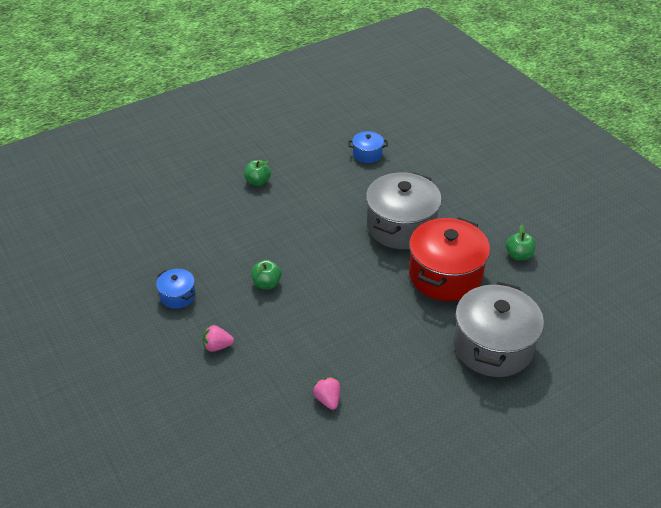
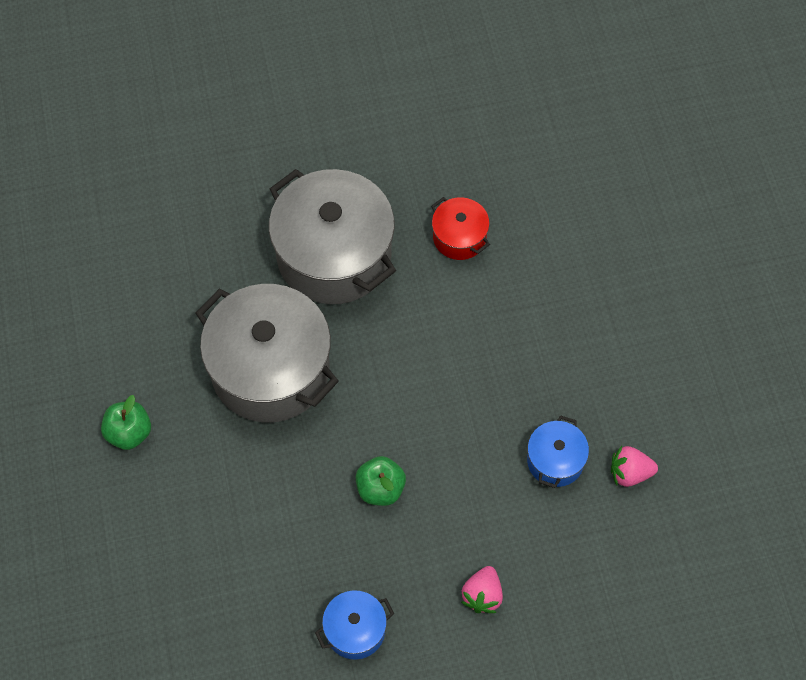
camera: 70 degrees left, 20 degrees up
(367, 154) = (137, 238): blue pot -> blue pot (555, 461)
(445, 275) = (459, 237): red pot -> red pot, size x0.47
(493, 346) = (610, 234): grey pot -> grey pot (270, 370)
(518, 255) = (458, 127): green apple -> none

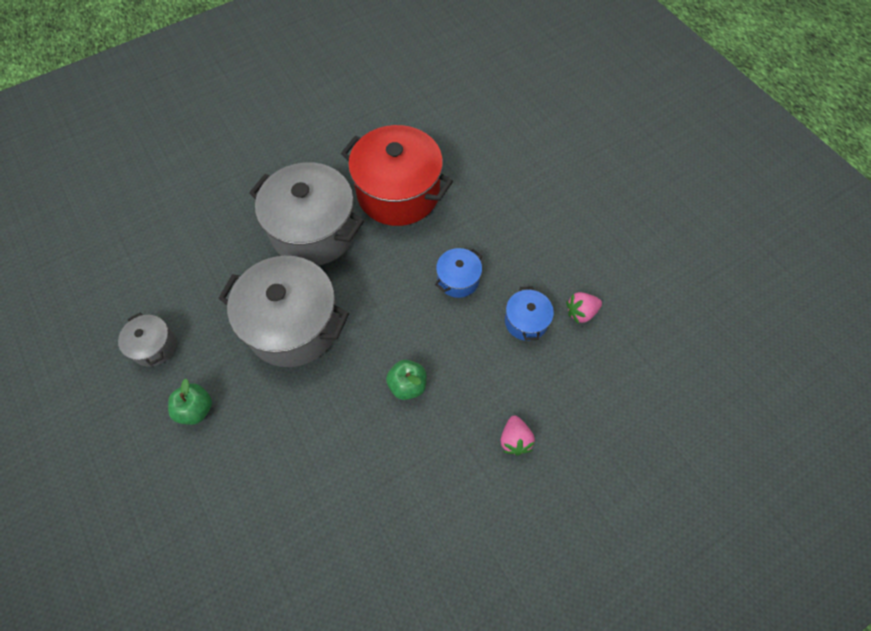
camera: 20 degrees left, 0 degrees up
(101, 341) = (154, 346): none -> grey pot
(355, 630) = (428, 504): blue pot -> blue pot (458, 279)
(459, 237) = (398, 193): red pot -> red pot, size x2.13

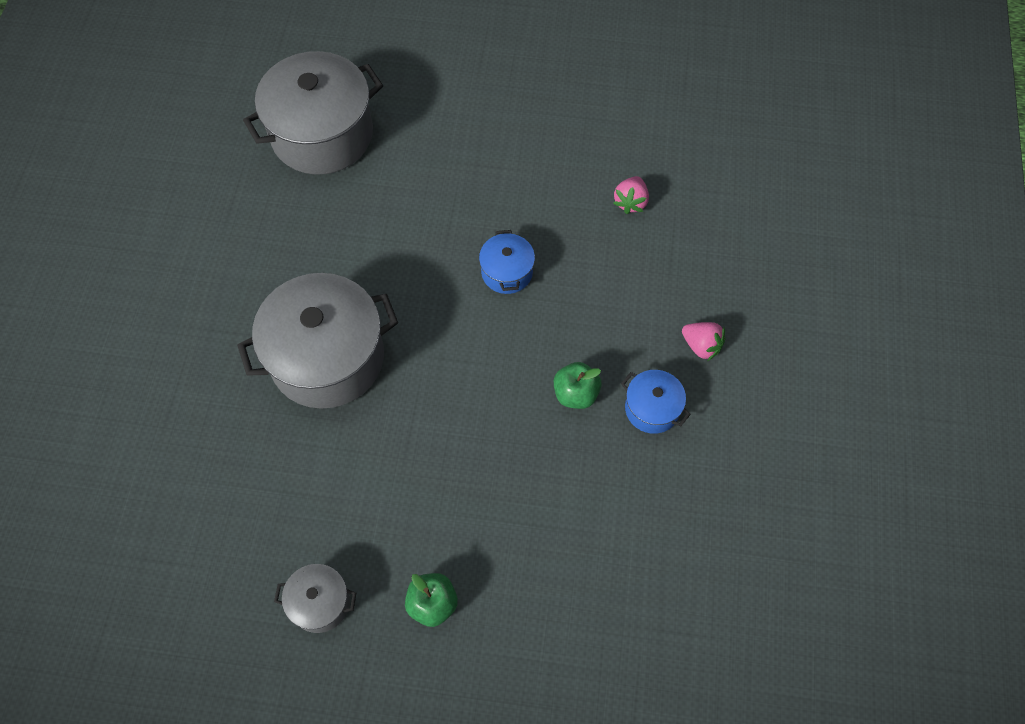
camera: 50 degrees left, 0 degrees up
(293, 325) = (420, 450): grey pot -> grey pot (322, 134)
(398, 193) = (359, 250): red pot -> none
(526, 321) = (600, 251): blue pot -> blue pot (652, 409)

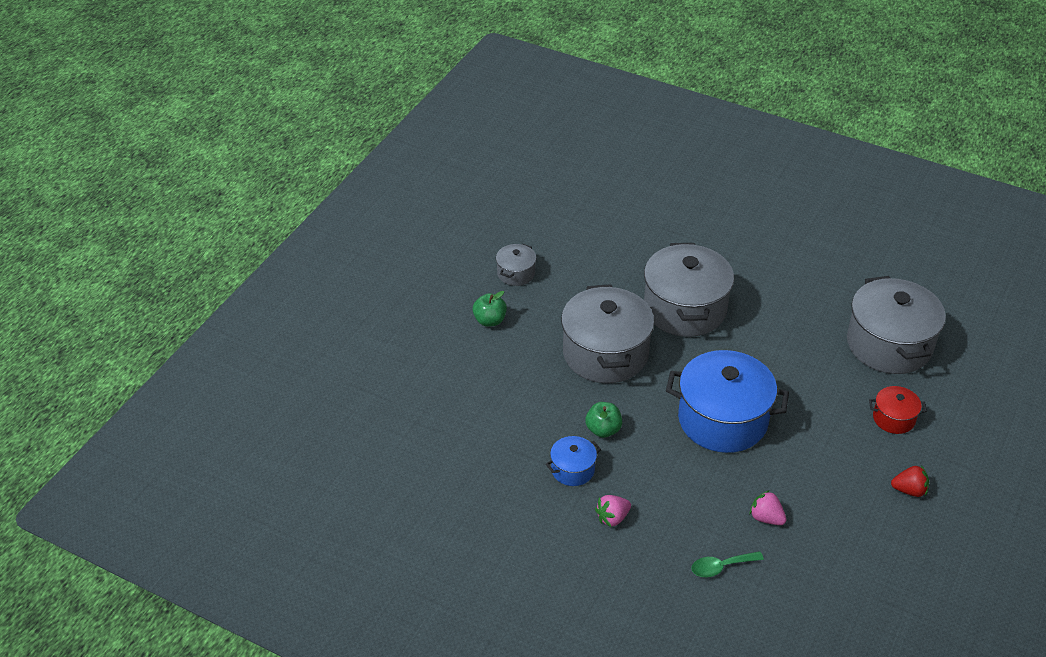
camera: 110 degrees right, 20 degrees down
(439, 114) = (893, 418): none -> red pot
(444, 430) = (605, 353): none -> grey pot
(507, 272) = (722, 420): blue pot -> blue pot, size x2.13
(536, 89) = (909, 490): none -> red strawberry
(714, 228) = (721, 567): none -> green spoon

